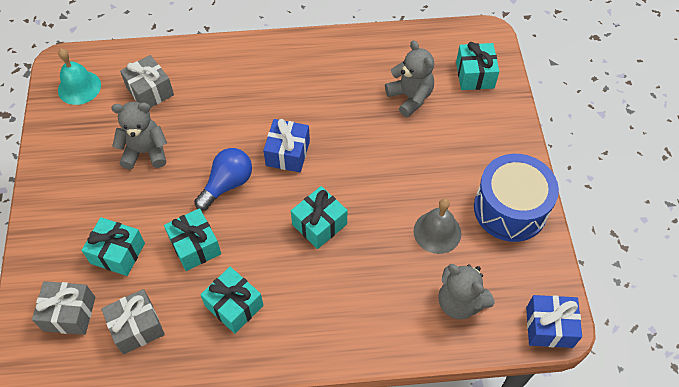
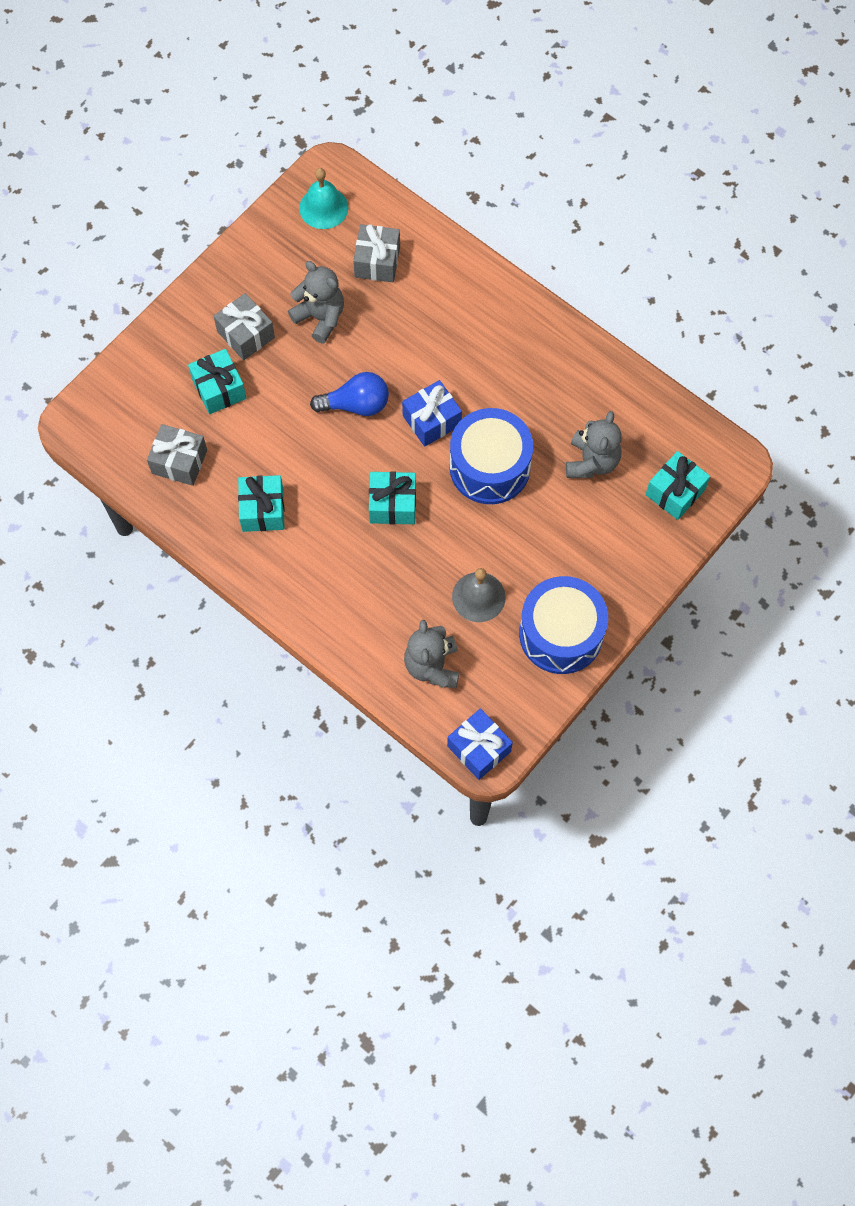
camera: 45 degrees right, 10 degrees up
(69, 314) = (142, 407): grey gift -> grey gift (246, 334)
(195, 246) = (280, 435): turquoise gift -> none
(354, 150) = (489, 467): none -> blue drum

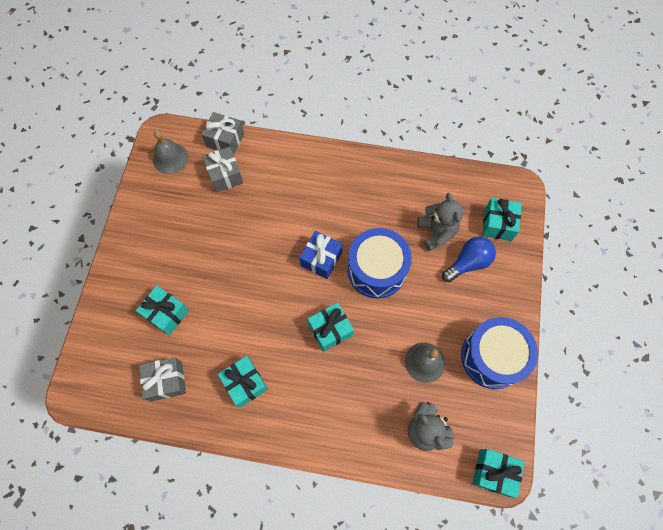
camera: 30 degrees left, 0 degrees up
(246, 334) = (164, 266): grey gift -> grey gift (225, 140)
(320, 317) = (208, 229): grey teddy bear -> none
(323, 207) = (170, 158): turquoise bell -> grey bell
(356, 404) = (266, 275): blue light bulb -> blue light bulb (468, 263)
(479, 748) = (494, 472): blue gift -> turquoise gift

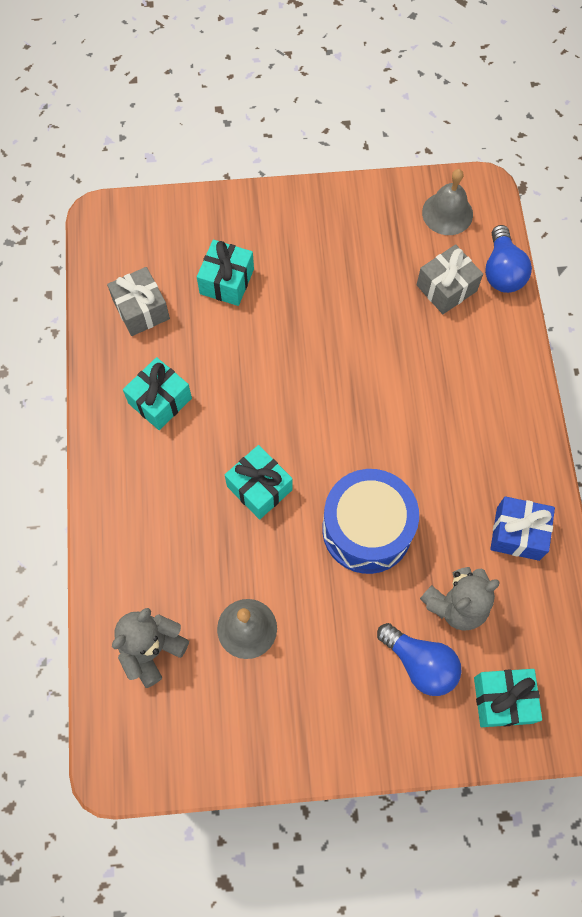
camera: 75 degrees right, 0 degrees up
(225, 140) = (502, 271): grey gift -> blue light bulb
(321, 259) = (360, 449): blue gift -> blue gift (518, 533)
(492, 357) = (280, 727): blue drum -> none
(494, 472) = (113, 757): turquoise gift -> none

